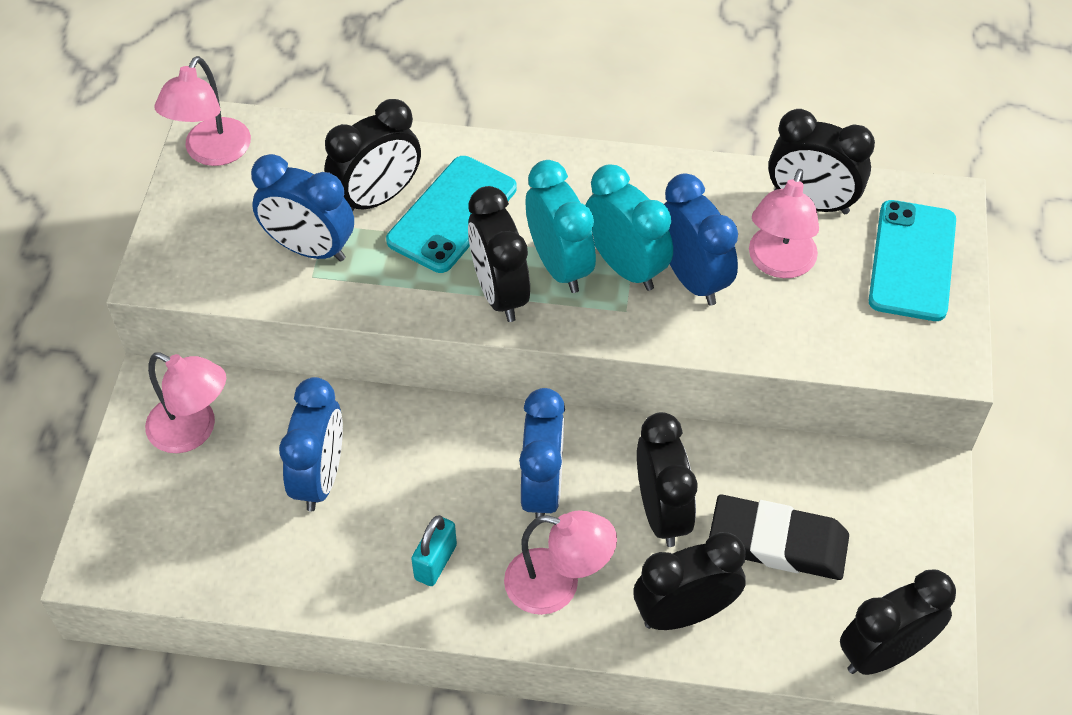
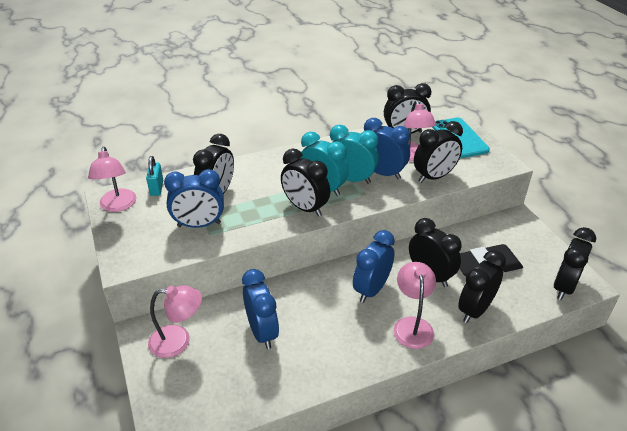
camera: 30 degrees left, 15 degrees down
(435, 562) = (348, 342): turquoise padlock -> turquoise padlock (157, 188)
(452, 214) = (258, 188): turquoise phone -> none
(542, 488) = (371, 289): blue clock -> blue clock turned 120 degrees counterclockwise
(557, 585) = (412, 325): pink lamp -> pink lamp turned 75 degrees counterclockwise
(781, 330) = (434, 177): none -> black clock

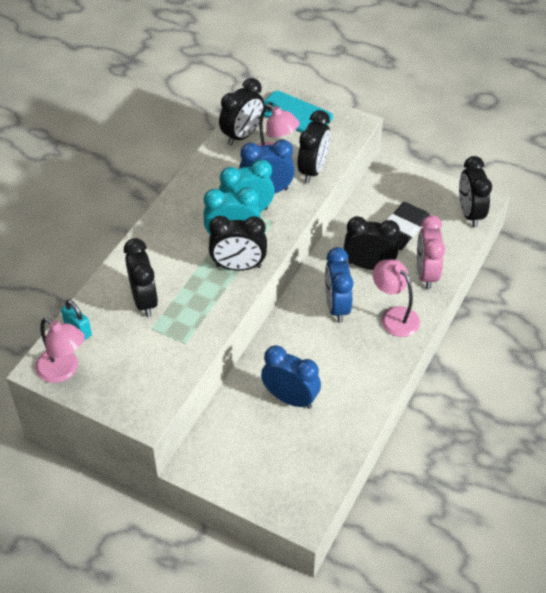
camera: 40 degrees left, 10 degrees up
(178, 341) = (232, 452): pink lamp -> none
(199, 225) = (165, 340): blue clock -> none
(475, 310) = (426, 274): black clock -> pink clock

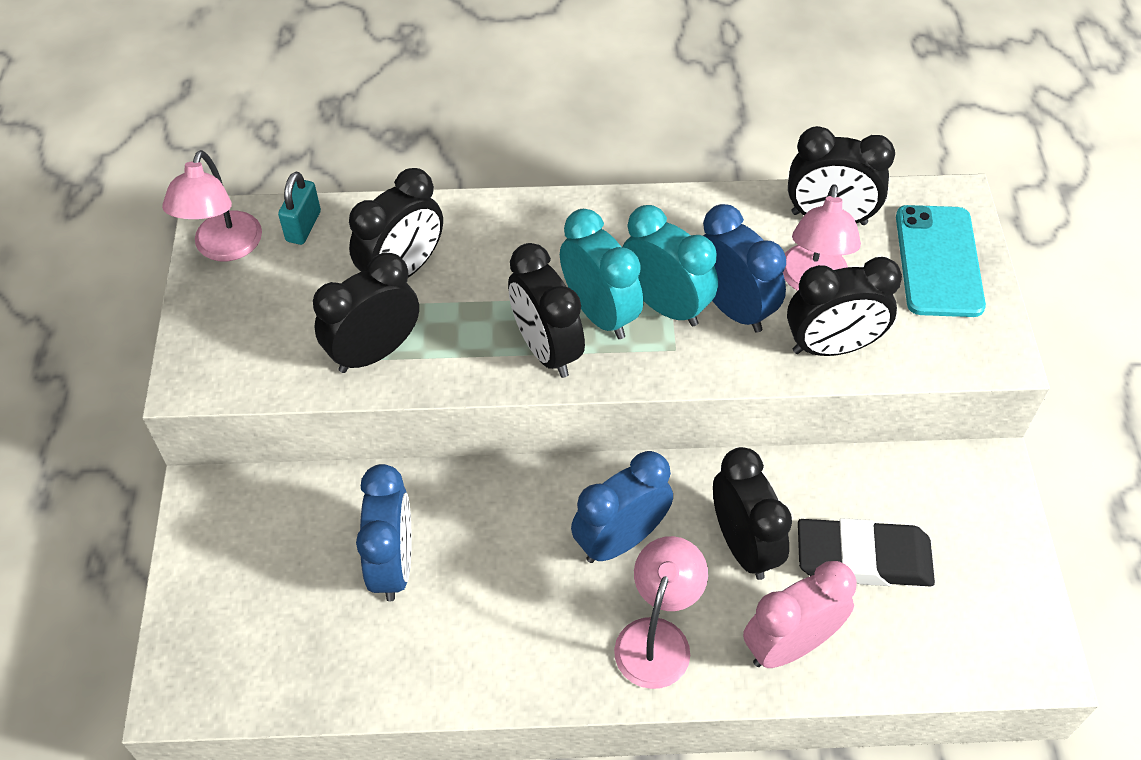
camera: 60 degrees right, 5 degrees up
(470, 213) = (992, 653): black clock -> black clock (374, 352)

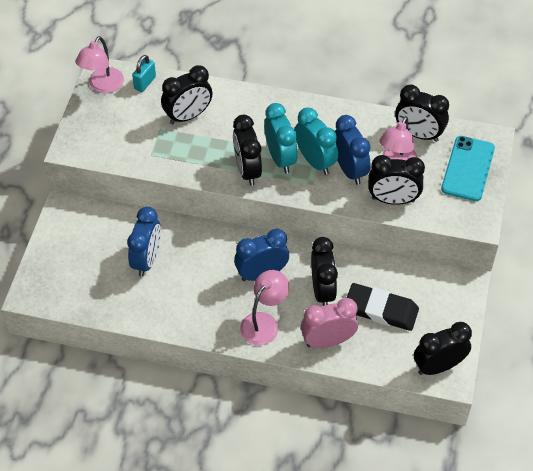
camera: 15 degrees right, 0 degrees up
(374, 352) = (162, 153): black clock -> black clock (438, 366)

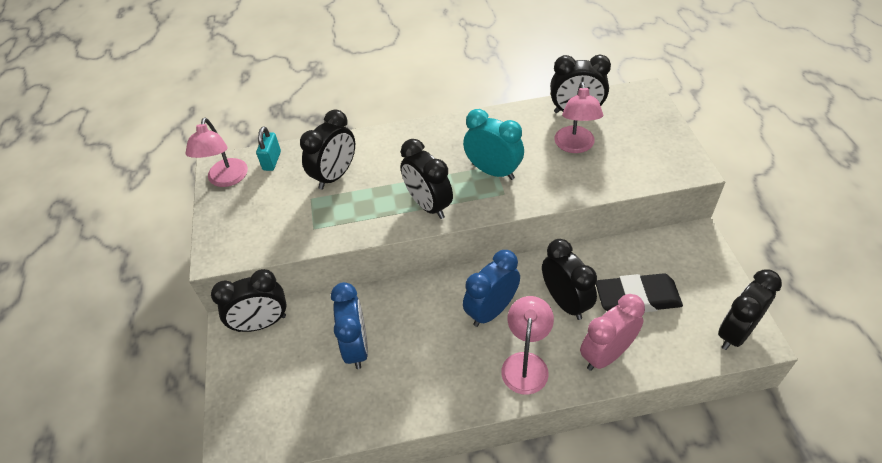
camera: 20 degrees left, 5 degrees down
(280, 158) = (456, 181): turquoise clock -> none
(349, 170) = (532, 167): blue clock -> none
(393, 200) = (594, 178): black clock -> black clock (261, 323)
(468, 169) = (644, 125): turquoise phone -> none

